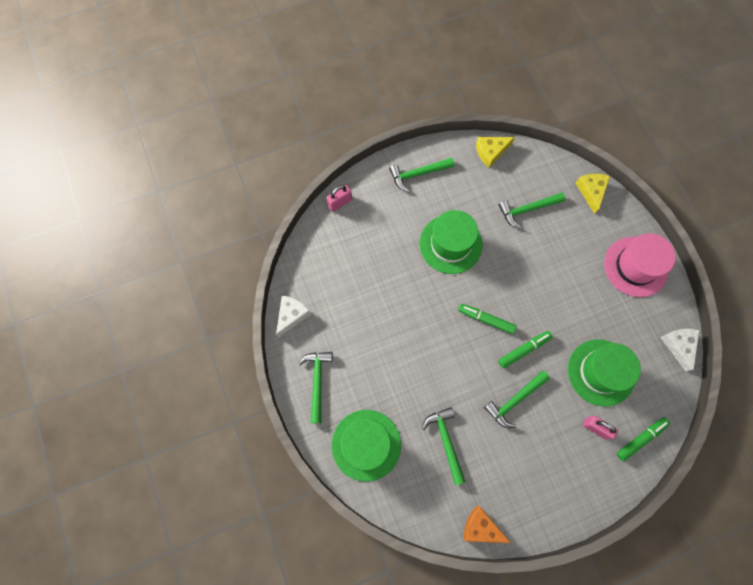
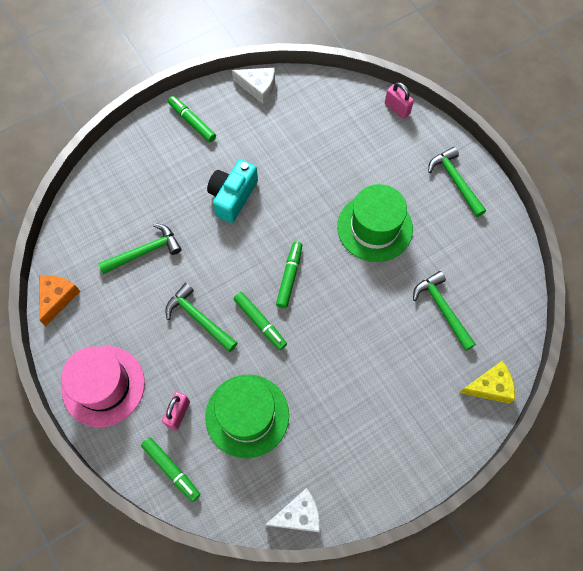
camera: 80 degrees right, 5 degrees down
(317, 382) = (192, 122): green hammer -> green marker
(366, 445) = (133, 176): green hat -> none
(402, 355) = (232, 196): none -> turquoise camera
(491, 152) = (509, 257): yellow cheese -> none
(635, 266) = (396, 452): pink hat -> pink hat (103, 386)

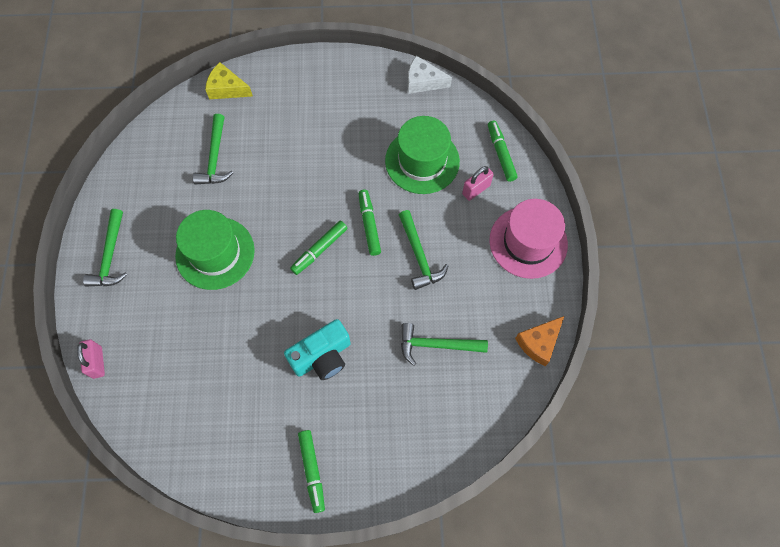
camera: 150 degrees left, 0 degrees up
(258, 87) = (215, 475): white cheese -> none

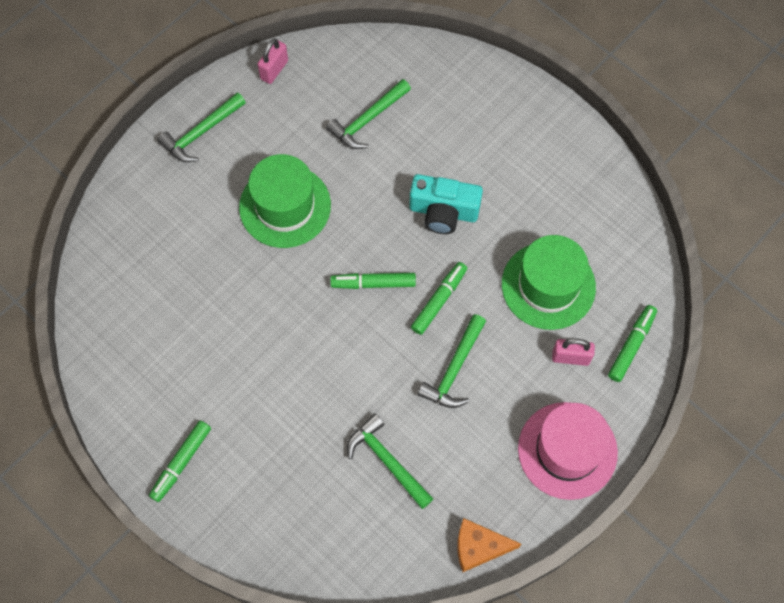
camera: 45 degrees right, 0 degrees up
(97, 362) = (109, 214): pink padlock -> pink padlock (274, 70)
(227, 88) = (441, 63): yellow cheese -> none
(322, 356) = (283, 377): turquoise camera -> turquoise camera (443, 212)
(423, 81) = (630, 210): white cheese -> none

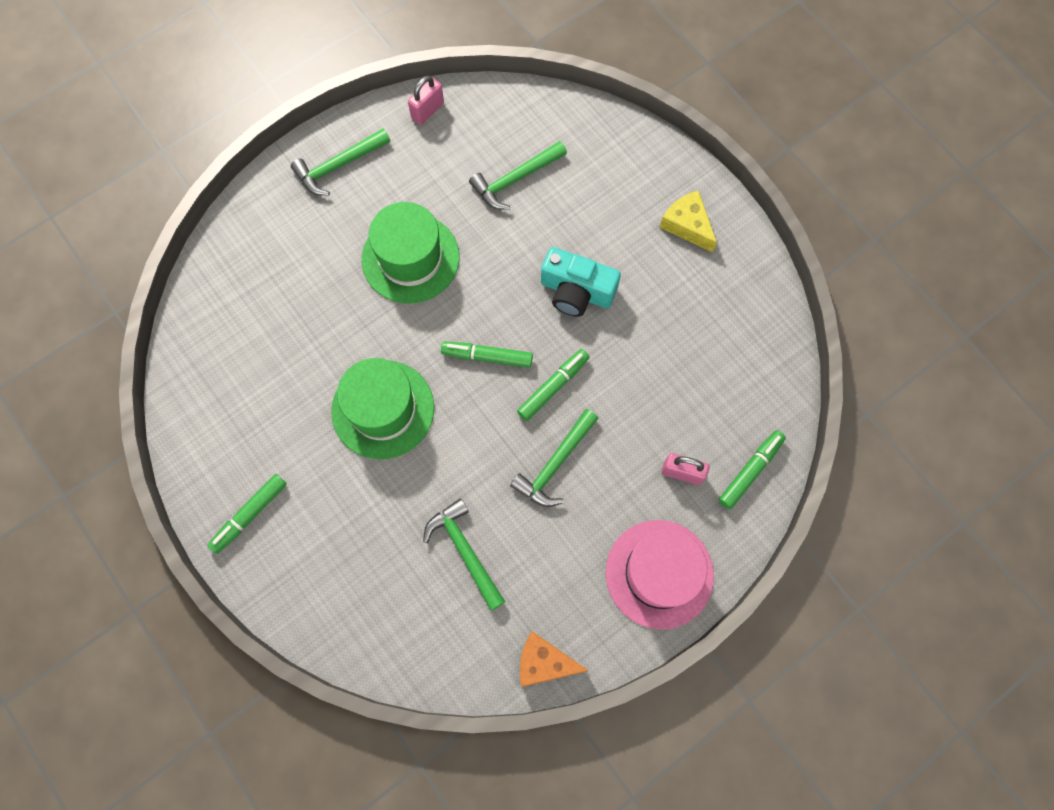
camera: 10 degrees right, 5 degrees up
(533, 136) = (687, 225): none -> yellow cheese
(548, 285) = (673, 390): green hat -> green hat (383, 409)

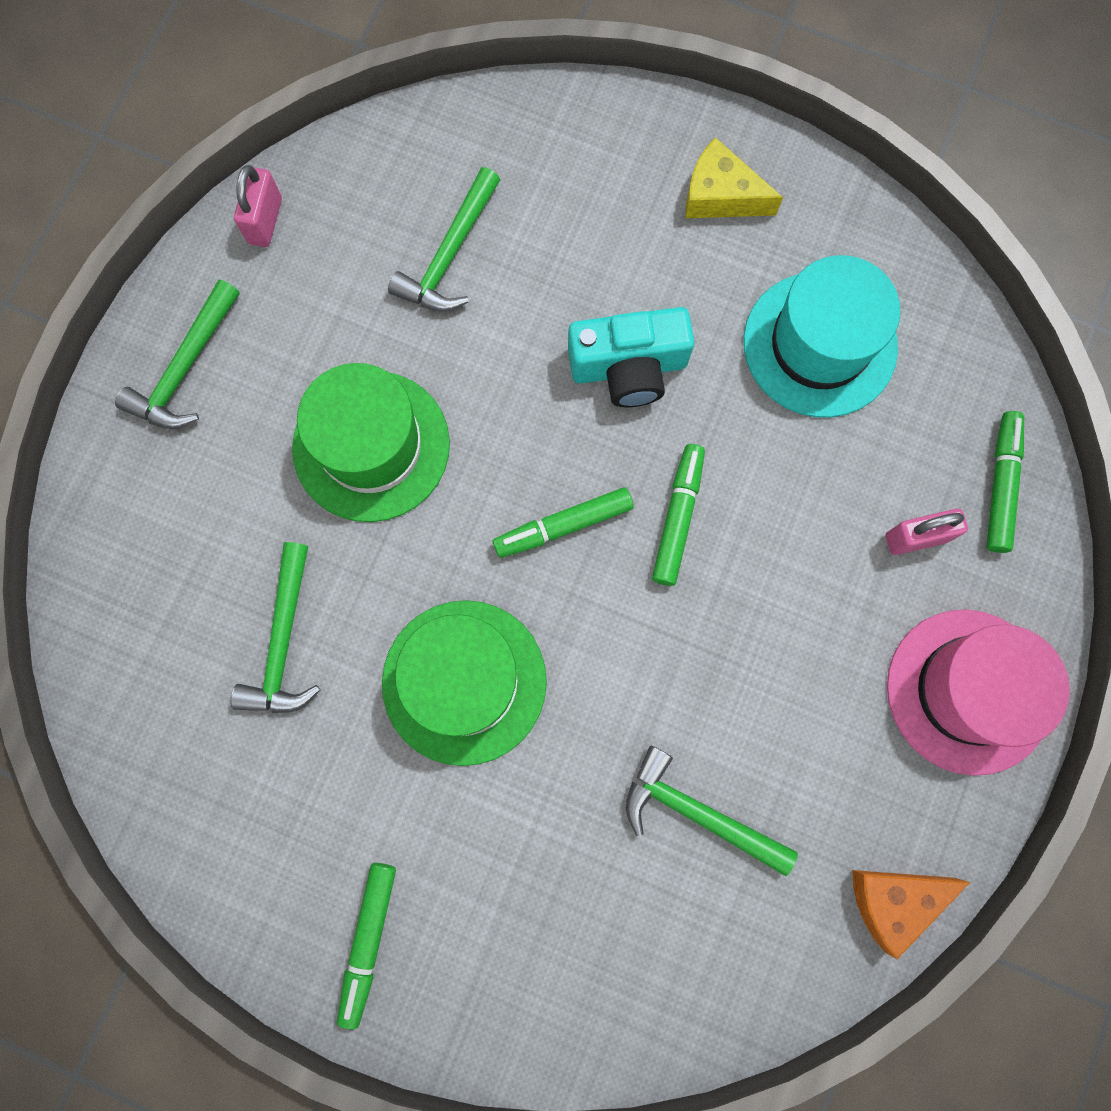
camera: 30 degrees left, 5 degrees up
(555, 464) = (745, 622): green hammer -> green hammer (283, 642)
(693, 336) = (819, 344): none -> turquoise hat

